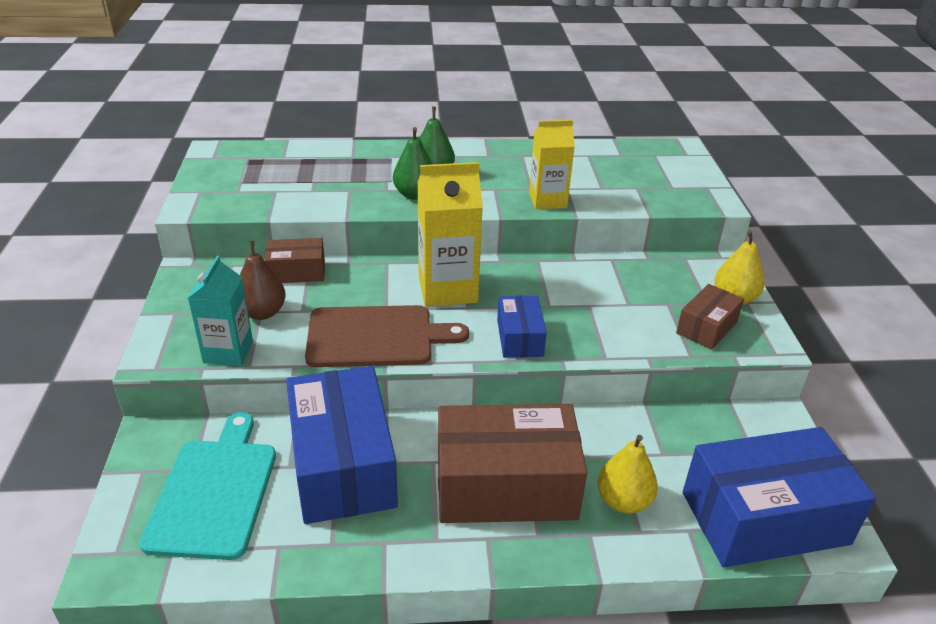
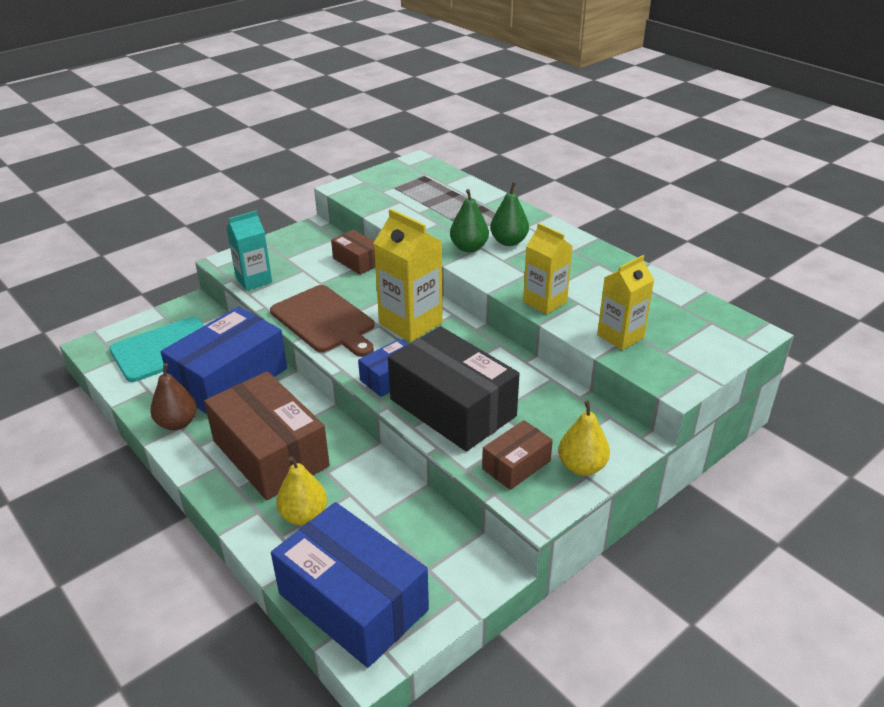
camera: 55 degrees right, 0 degrees up
(262, 313) = (302, 271): brown pear -> brown pear (177, 423)
(600, 324) = (452, 407): none -> black box
(633, 193) = (620, 336): none -> yellow carton
(706, 327) = (516, 465): brown box -> brown box turned 45 degrees counterclockwise

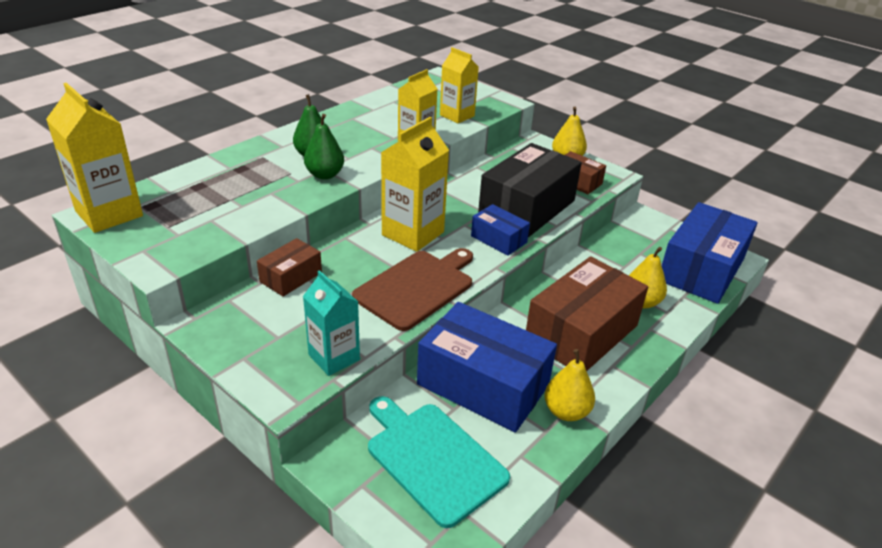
camera: 100 degrees left, 0 degrees up
(177, 423) = (566, 411): brown pear -> yellow pear
(415, 166) = (109, 214): none -> yellow carton

